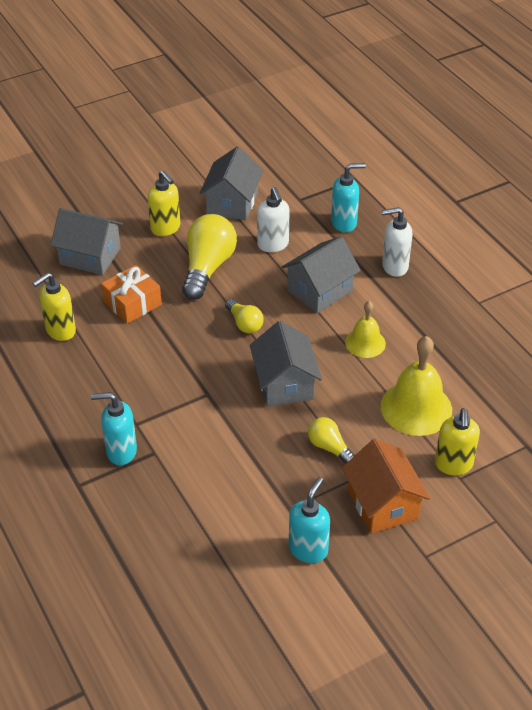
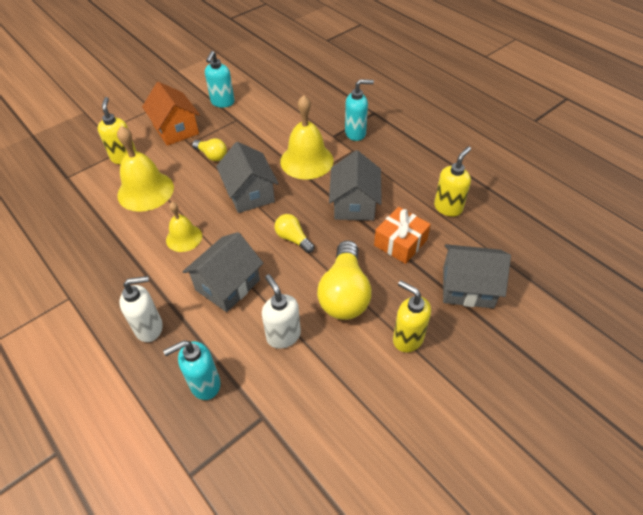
camera: 170 degrees right, 5 degrees up
(203, 418) = (306, 161): none -> yellow bell
(232, 203) = (345, 393): grey house -> grey house (354, 204)

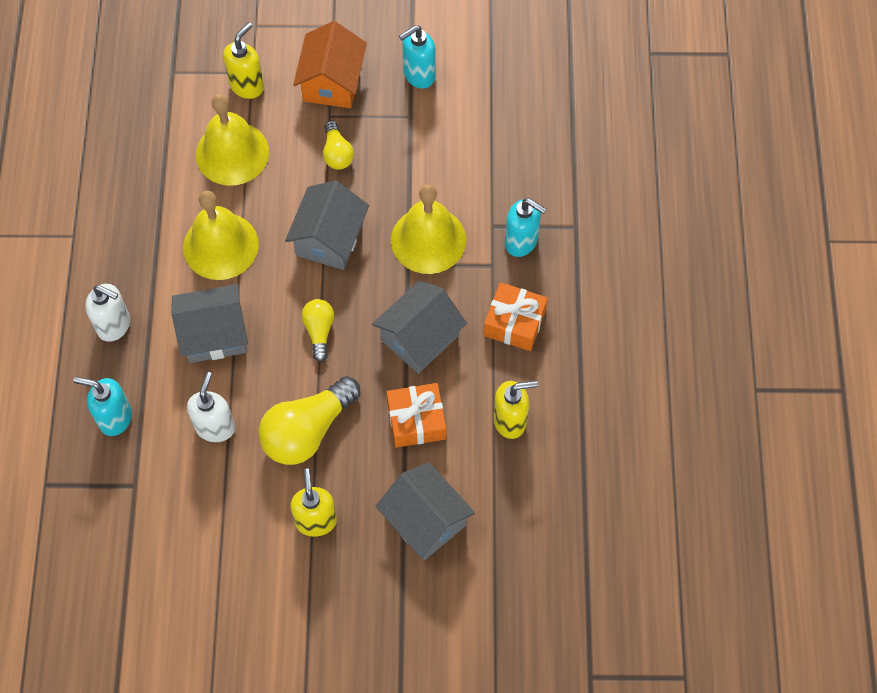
camera: 40 degrees right, 15 degrees up
(184, 238) = (220, 246): yellow bell -> yellow bell, size x1.67
(395, 166) = (514, 323): none -> orange gift

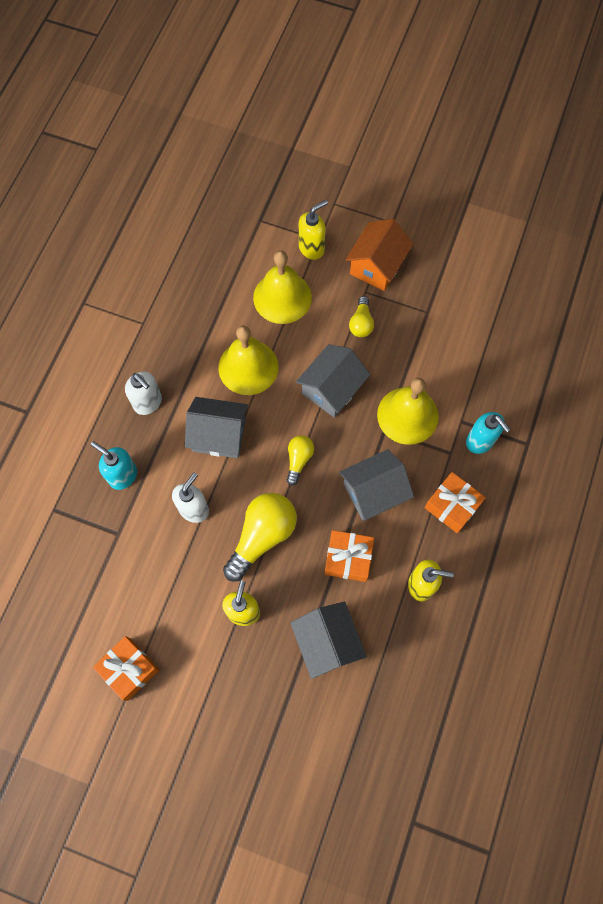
camera: 20 degrees right, 5 degrees up
(205, 631) = (129, 669): none -> orange gift
(307, 430) = (262, 536): yellow light bulb -> yellow light bulb turned 150 degrees clockwise
(418, 75) = (445, 281): turquoise soap dispenser -> none

